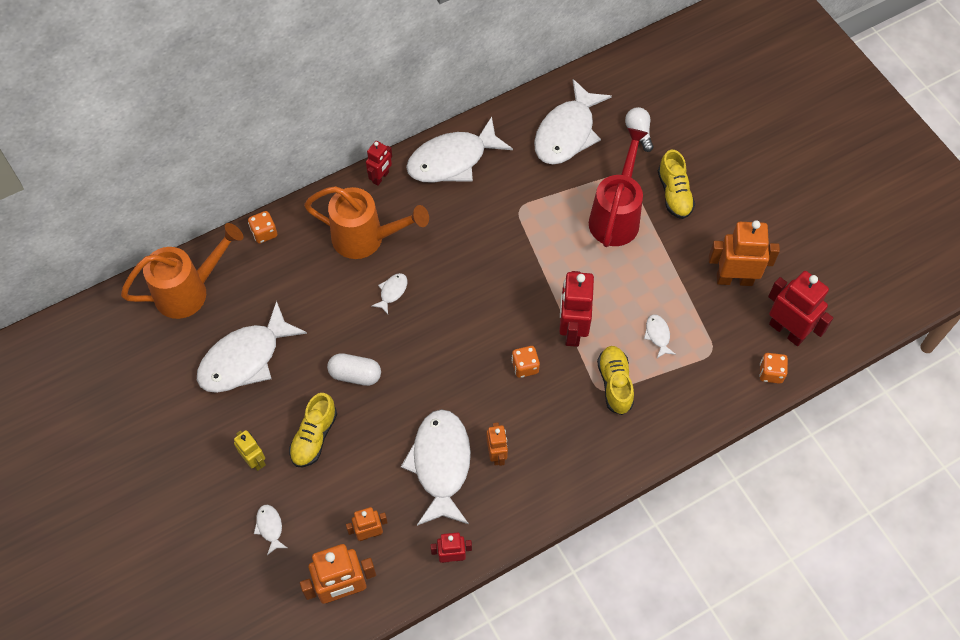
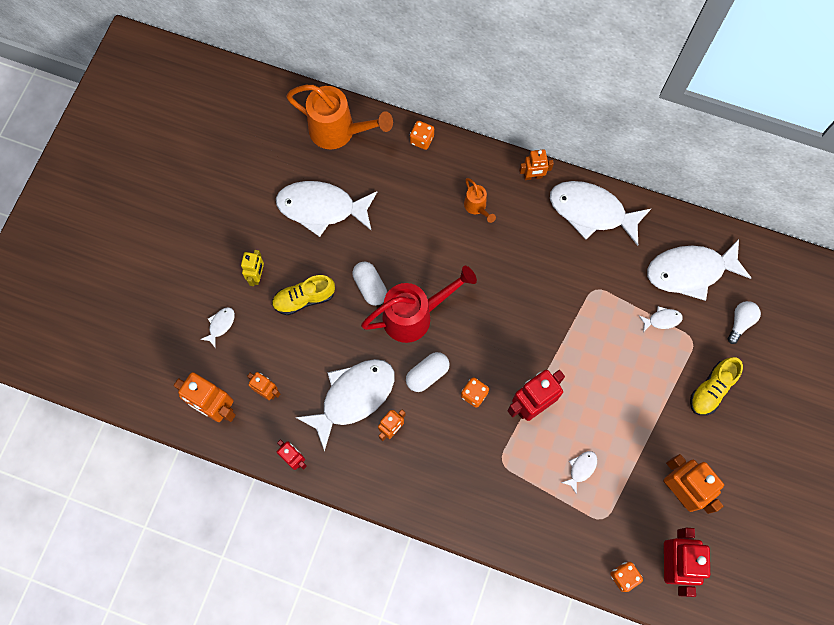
camera: 50 degrees right, 10 degrees up
(366, 238) = (477, 207): orange watering can -> orange watering can, size x0.48
(380, 177) = (533, 176): red robot -> orange robot
(392, 292) = (452, 259): white fish -> white fish (662, 320)
(475, 389) = (427, 374): none -> white capsule
(615, 384) = (515, 468): yellow shoe -> none
(616, 216) = (652, 362): red watering can -> red watering can (414, 316)

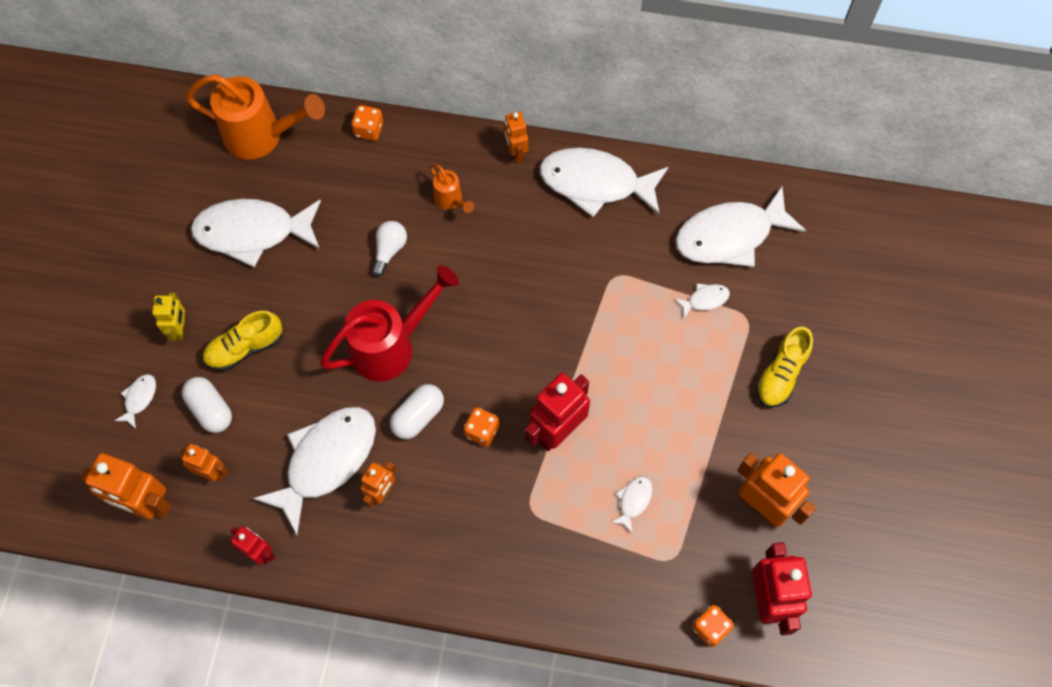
camera: 10 degrees left, 5 degrees down
(370, 287) = (329, 319): white capsule -> white capsule (210, 409)
(533, 176) = (515, 152): orange robot -> orange robot turned 90 degrees clockwise
(740, 322) = (802, 287): white light bulb -> white light bulb (389, 250)

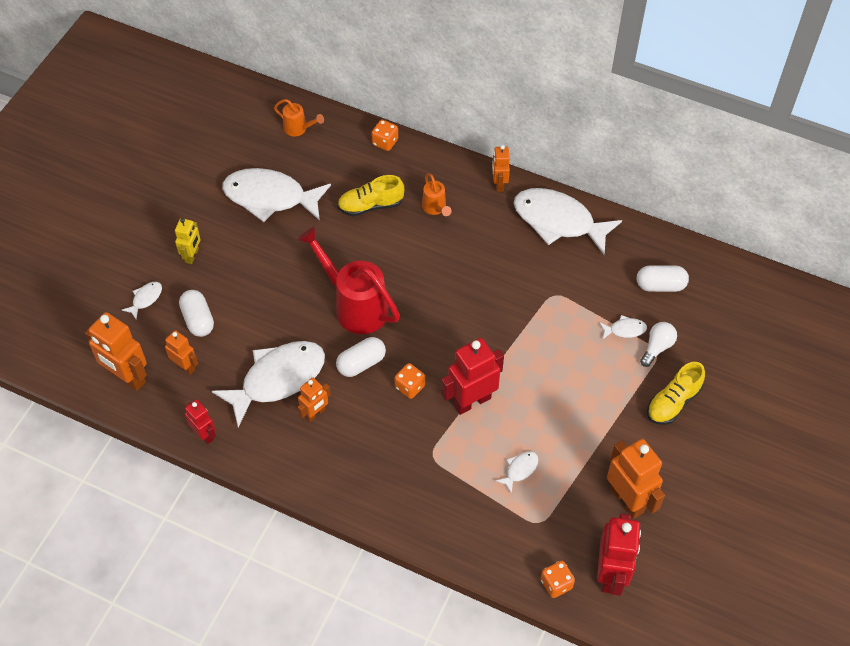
camera: 15 degrees right, 10 degrees down
(245, 348) = (239, 281): yellow shoe -> yellow shoe (371, 205)
(262, 136) = (298, 129): orange watering can -> orange watering can, size x0.48
(389, 250) = (375, 234): white light bulb -> white light bulb (657, 347)
(391, 346) = (355, 306): red watering can -> red watering can turned 120 degrees counterclockwise
(730, 235) = (660, 285): white fish -> white capsule

